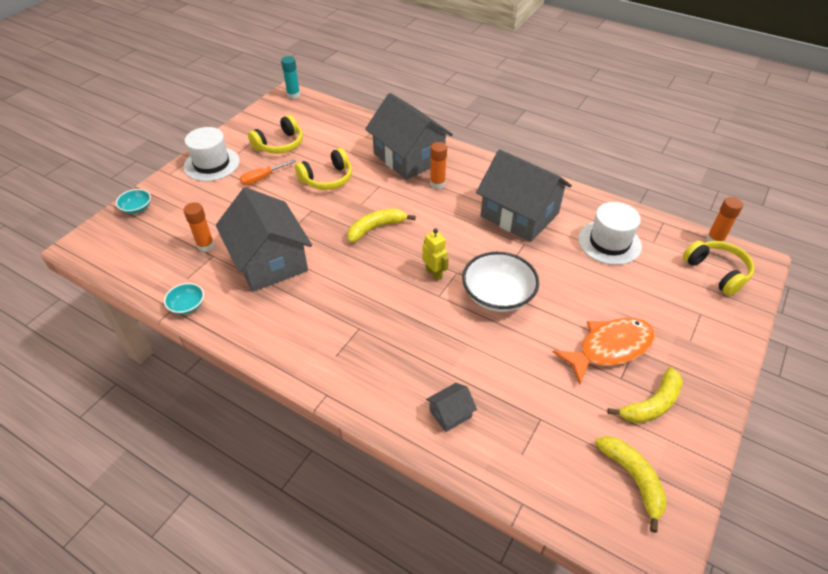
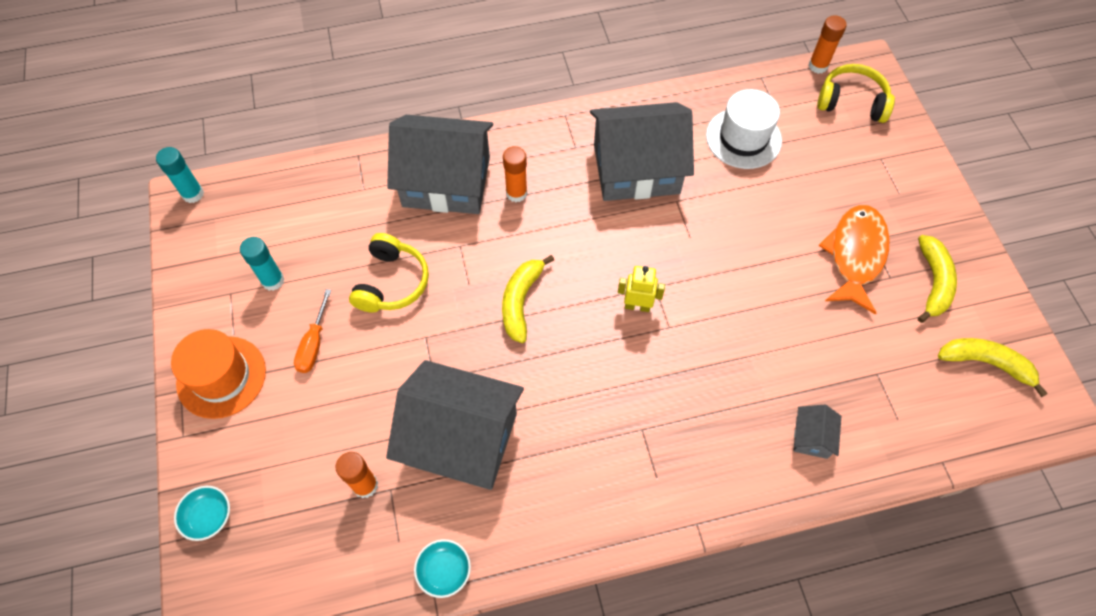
camera: 45 degrees left, 15 degrees up
(212, 164) = (221, 377): white hat -> orange hat
(280, 144) = (273, 280): yellow headphones -> turquoise glue stick
(498, 295) = (717, 280): white bowl -> none

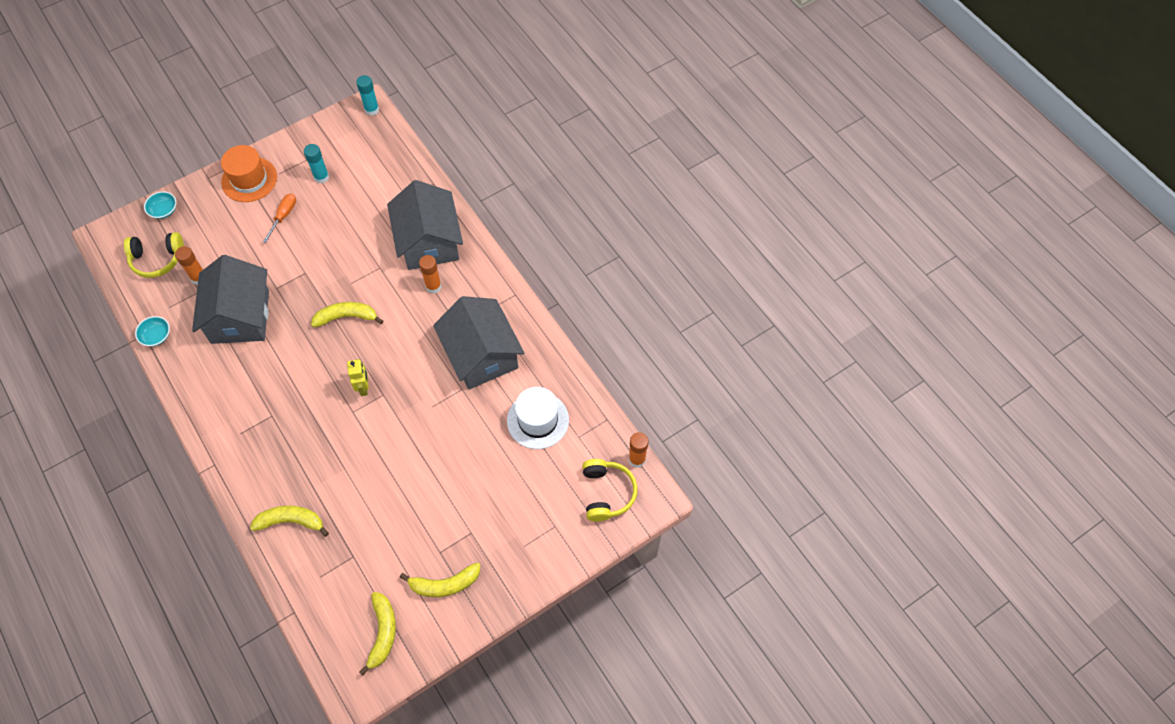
camera: 70 degrees right, 0 degrees up
(314, 344) = (283, 216): orange screwdriver -> orange screwdriver turned 120 degrees clockwise
(392, 282) = (339, 240): yellow headphones -> yellow headphones (157, 259)
(811, 437) = (291, 521): grey house -> yellow banana
(855, 255) = (452, 523): orange fish -> none

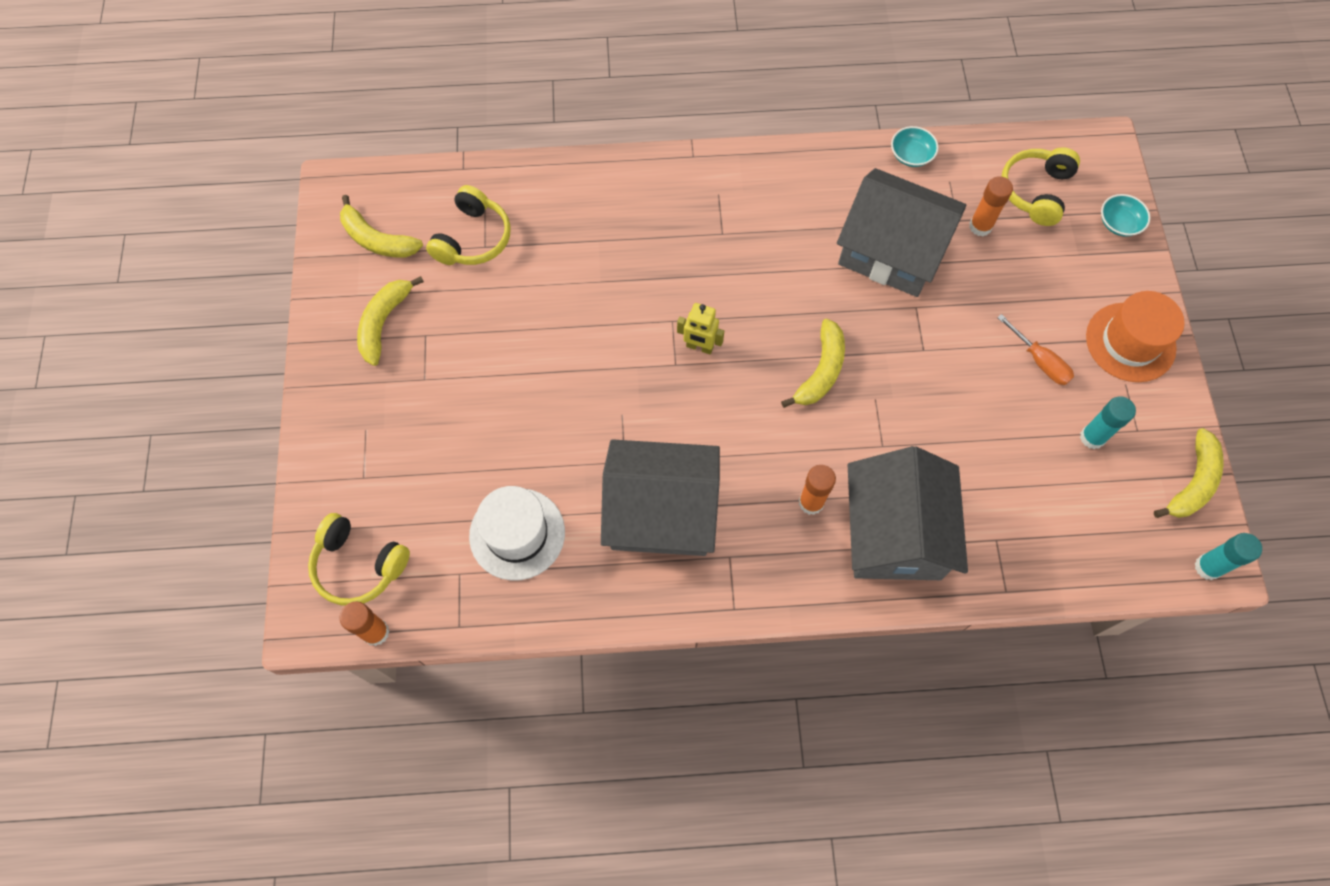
camera: 120 degrees right, 5 degrees up
(291, 521) = (569, 204): yellow banana -> yellow banana (1192, 482)
(350, 568) = (473, 238): none -> yellow headphones
(429, 242) = (894, 533): grey house -> grey house turned 75 degrees clockwise

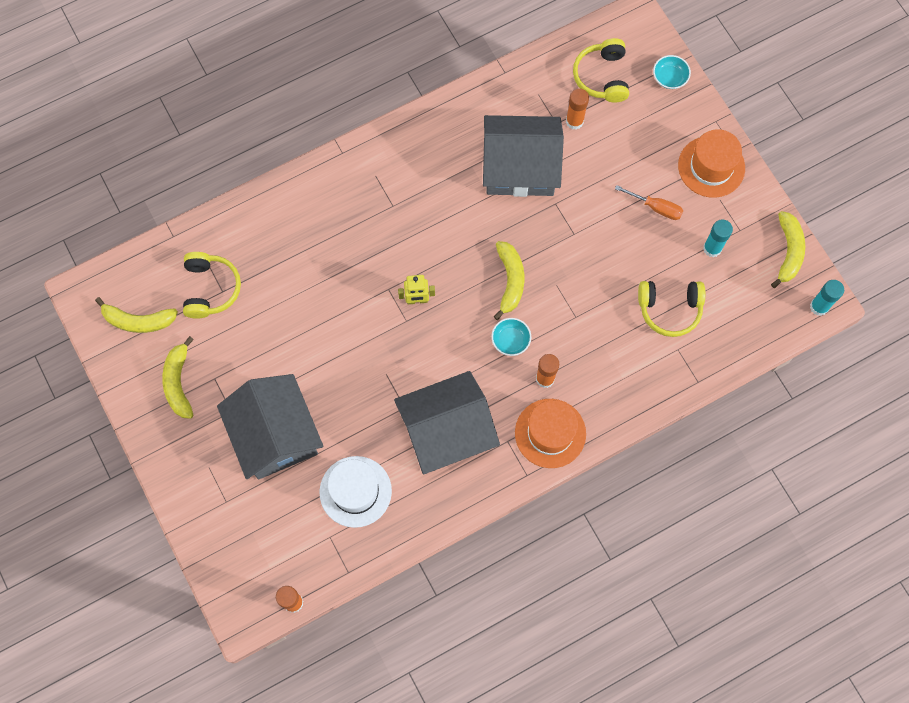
camera: 25 degrees left, 5 degrees up
(359, 565) = (256, 563): yellow headphones -> yellow headphones (669, 309)
(787, 571) = (550, 433): none -> orange hat
(894, 533) = (609, 374): grey house -> grey house (275, 435)
(911, 155) = (502, 84): turquoise bowl -> turquoise bowl (510, 340)

